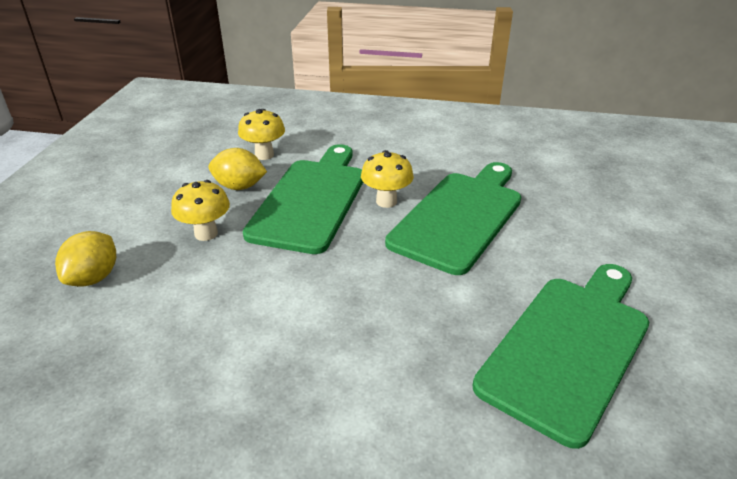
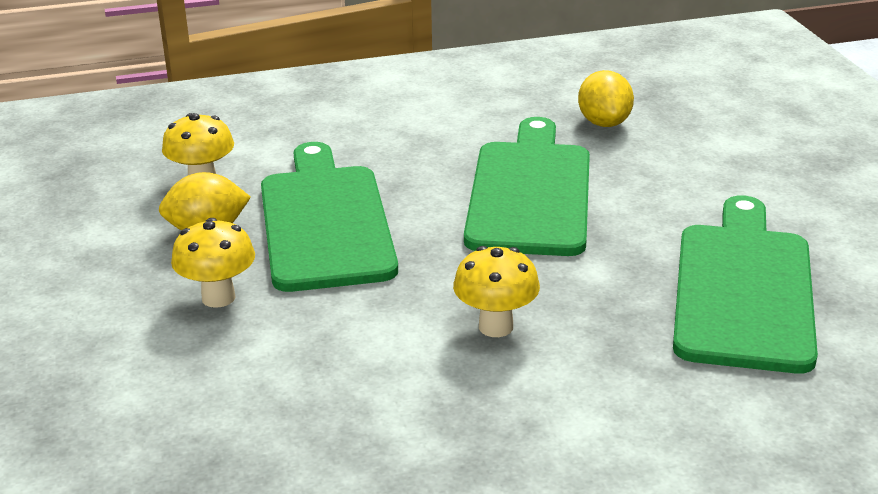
camera: 25 degrees left, 5 degrees down
(94, 278) = (112, 390): yellow lemon -> yellow lemon (604, 123)
(386, 201) = (425, 198): yellow mushroom -> yellow mushroom (495, 327)

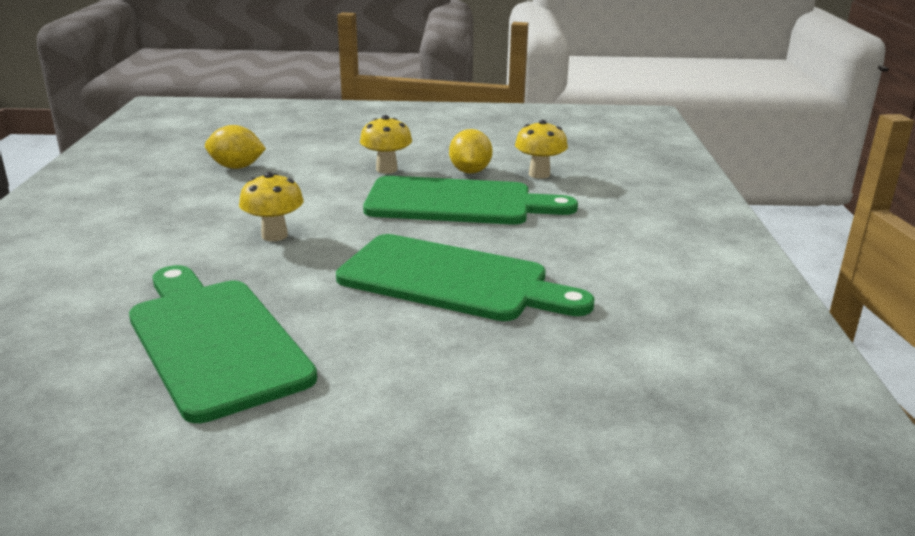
camera: 105 degrees right, 5 degrees down
(604, 123) = (584, 348): yellow lemon -> yellow lemon (236, 167)
(743, 289) = (214, 340): green cutting board -> green cutting board turned 150 degrees counterclockwise

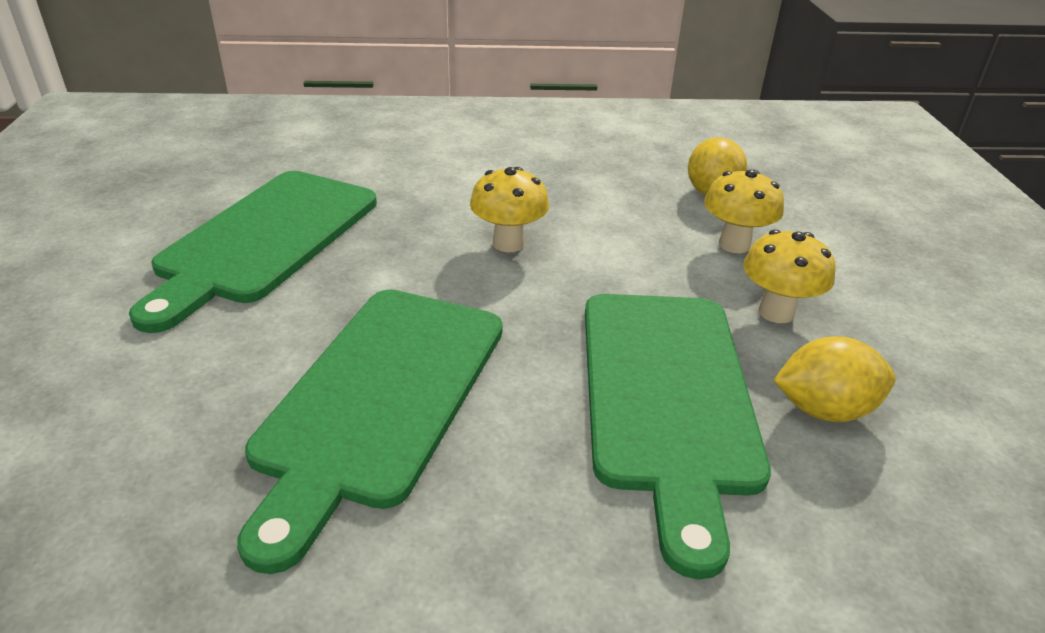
camera: 85 degrees right, 10 degrees up
(214, 340) = (264, 240): green cutting board -> green cutting board turned 150 degrees clockwise
(539, 174) = (871, 518): yellow mushroom -> yellow mushroom (734, 245)

